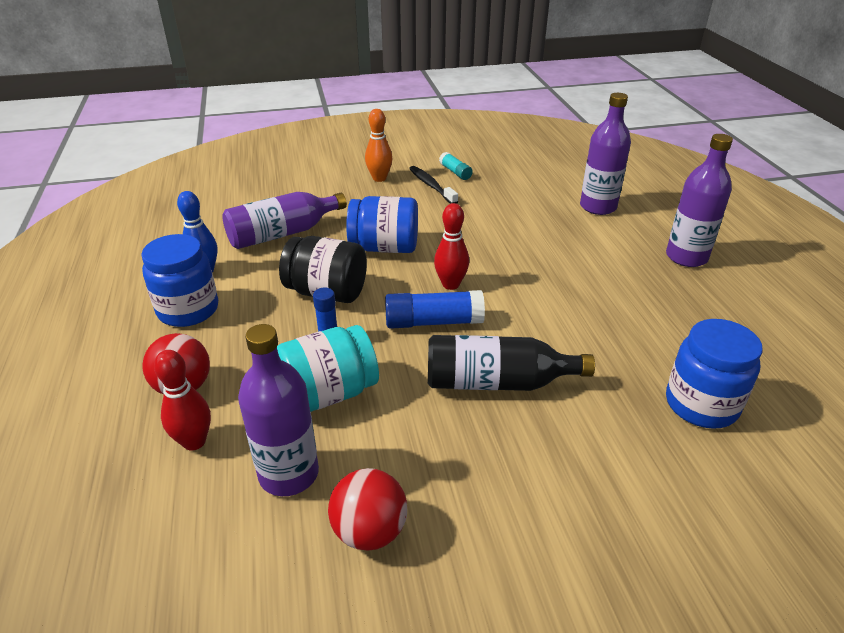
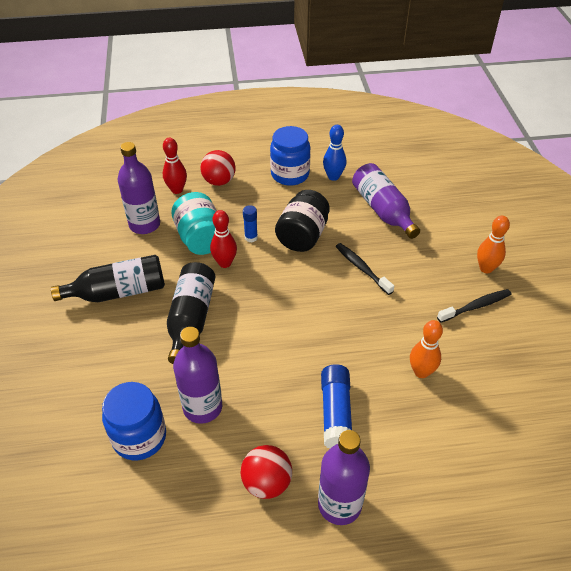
camera: 95 degrees right, 10 degrees up
(369, 531) = (99, 254): red ball -> red ball (267, 482)
(384, 247) = (362, 268): blue jar -> black toothbrush
(433, 322) = (260, 291): blue glue stick -> blue glue stick (336, 412)
(450, 284) = (306, 305): red bowling pin -> red bowling pin (225, 263)
(455, 172) = (510, 328): turquoise glue stick -> none
(460, 480) = (118, 292): none -> black bottle
(521, 215) = (421, 372): none -> orange bowling pin
(598, 207) = (444, 447): purple bottle -> purple bottle (202, 407)

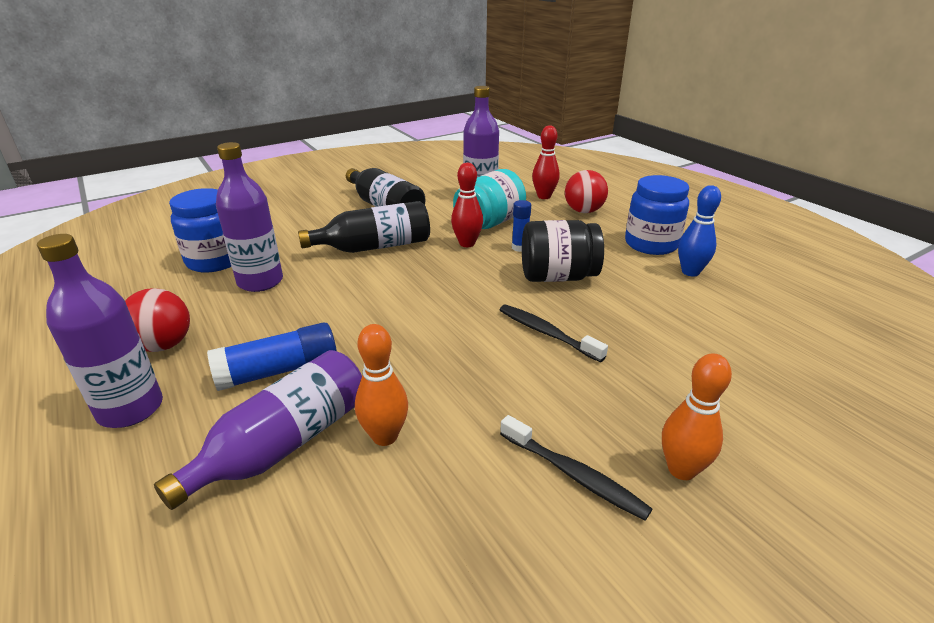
camera: 65 degrees right, 15 degrees down
(362, 268) = (546, 333): black toothbrush -> black toothbrush turned 75 degrees counterclockwise
(383, 210) = (680, 324): purple bottle -> purple bottle (284, 444)

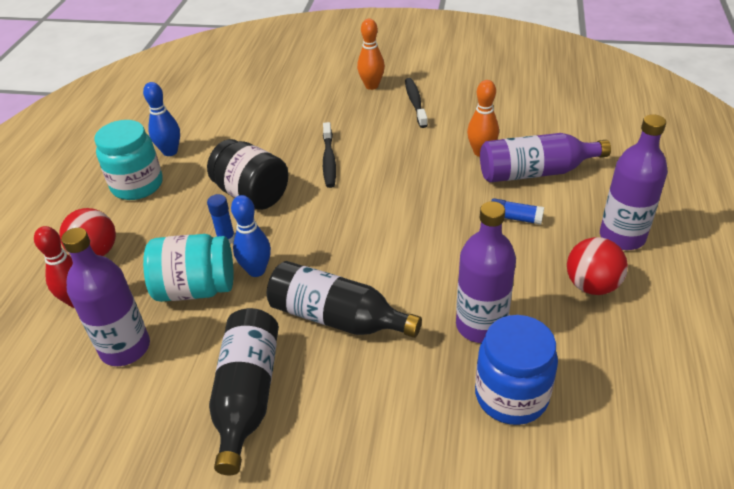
camera: 135 degrees left, 10 degrees up
(279, 371) = (515, 218): blue glue stick -> blue glue stick, size x0.58
(467, 243) = (256, 270): red bowling pin -> blue bowling pin
(651, 244) = (137, 185): blue jar -> turquoise jar

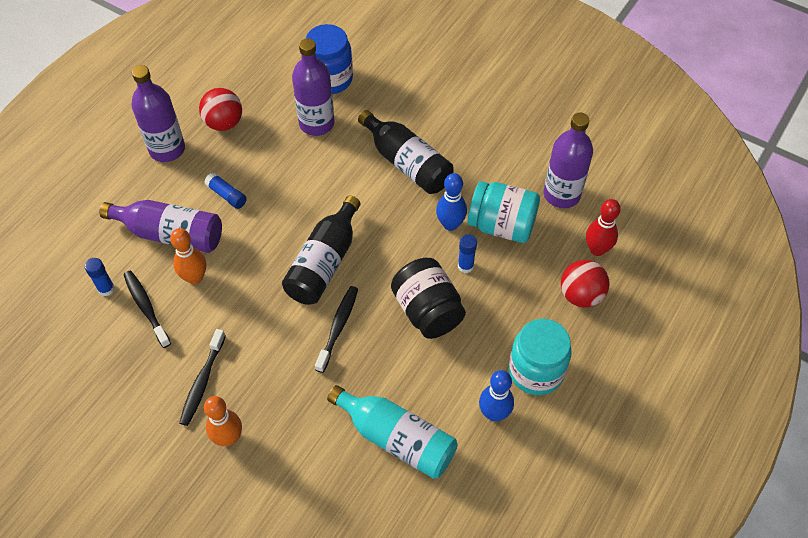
camera: 160 degrees left, 15 degrees up
(245, 119) = (396, 438): none -> turquoise bottle
(247, 395) = (485, 133): black bottle -> black bottle (324, 262)
(501, 124) = (146, 307): none -> black toothbrush
(546, 124) = (106, 289): none -> blue glue stick

